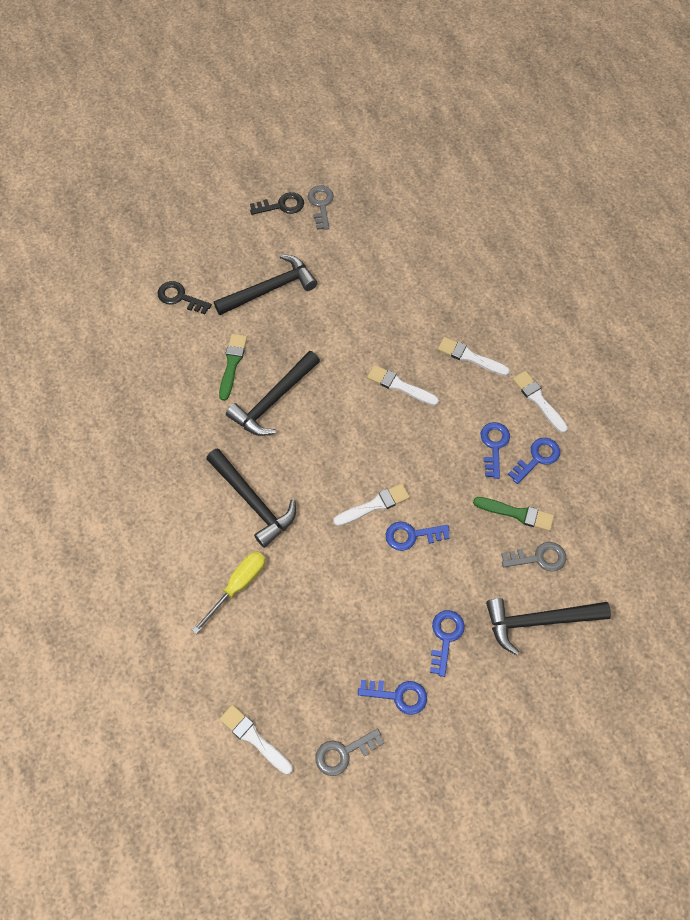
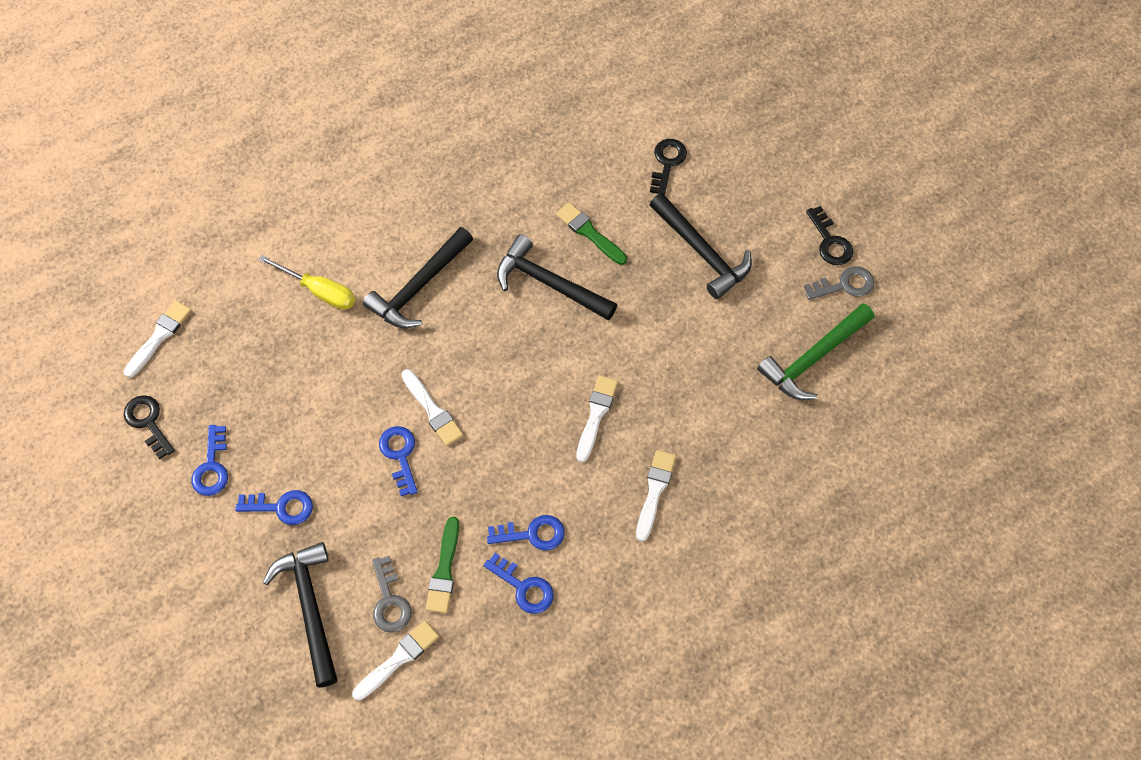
camera: 80 degrees right, 0 degrees up
(232, 364) = (589, 233): green brush -> green brush turned 135 degrees counterclockwise
(343, 753) = (148, 422): grey key -> black key
(378, 236) = (813, 358): none -> green hammer
(538, 400) = (608, 581): white brush -> white brush (398, 659)

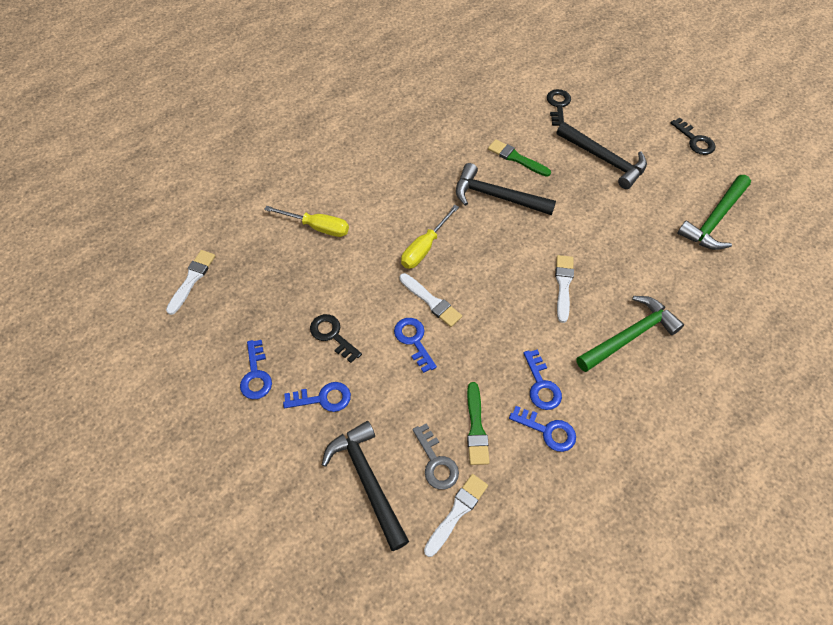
camera: 10 degrees left, 5 degrees down
(148, 422) = (193, 347): black key -> black key (332, 335)
(419, 287) = (396, 213): black hammer -> none
(442, 339) = (424, 247): none -> yellow screwdriver
(532, 534) = (541, 385): blue key -> blue key turned 90 degrees clockwise
(654, 491) = (629, 335): white brush -> green hammer
(845, 285) = (717, 167): grey key -> none

